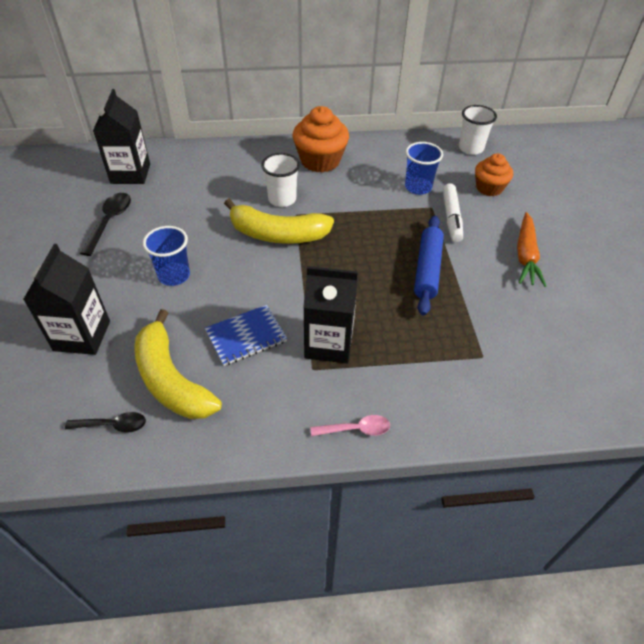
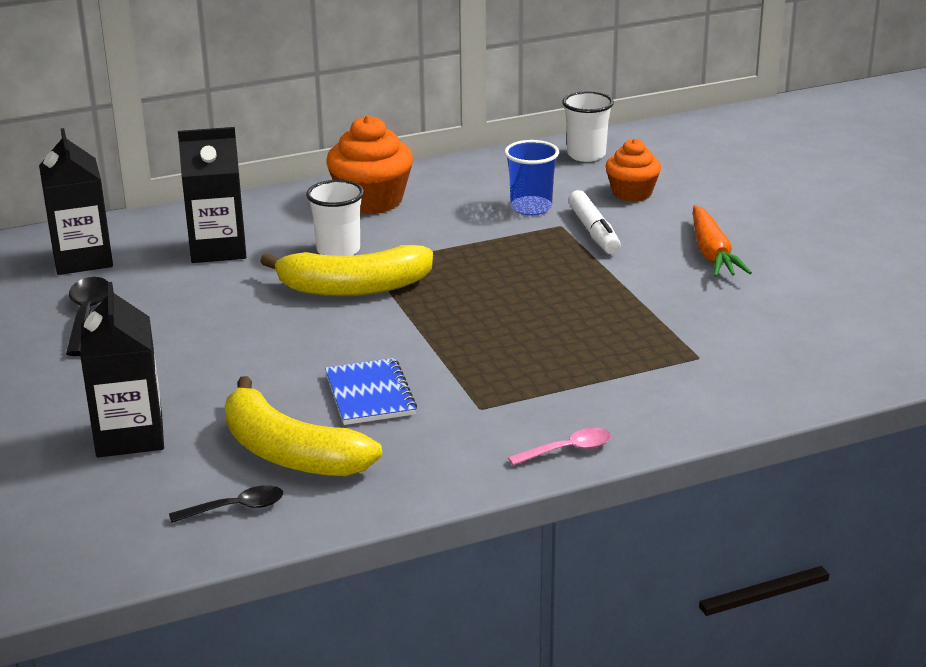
camera: 15 degrees left, 20 degrees down
(174, 275) = (226, 354): blue cup -> none
(246, 336) = (370, 394): blue notebook -> blue notebook turned 60 degrees counterclockwise
(329, 343) = (489, 381): black carton -> black carton (218, 249)
(427, 269) = (586, 288): blue rolling pin -> none

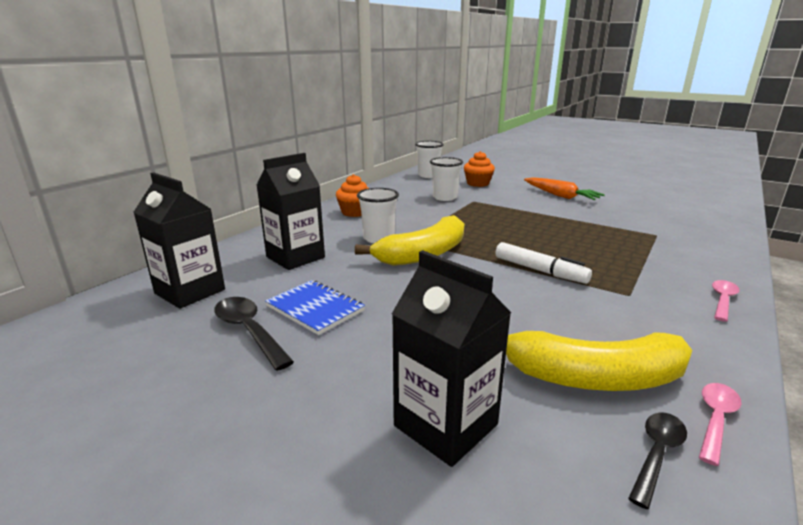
camera: 35 degrees left, 5 degrees down
(322, 512) = (715, 419): none -> pink spoon
(370, 394) = (556, 311): blue notebook -> blue notebook (315, 308)
(371, 201) = (355, 212): orange cupcake -> orange cupcake, size x0.64
(531, 207) = (445, 197): blue cup -> white cup
(594, 231) = (494, 200): white marker -> white marker (540, 270)

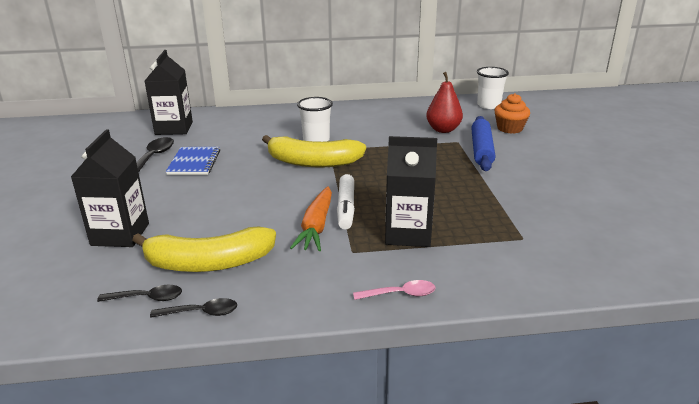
camera: 50 degrees right, 5 degrees up
(295, 257) = (249, 131): black carton -> black carton (408, 234)
(355, 212) = (350, 116): orange cupcake -> none
(445, 197) = (443, 130): white cup -> red pear
(500, 200) = (481, 150): none -> blue rolling pin
(560, 196) = (552, 170): orange carrot -> orange carrot (316, 226)
(593, 377) = (209, 263): yellow banana -> yellow banana turned 60 degrees counterclockwise
(715, 419) = (201, 313): pink spoon -> black spoon

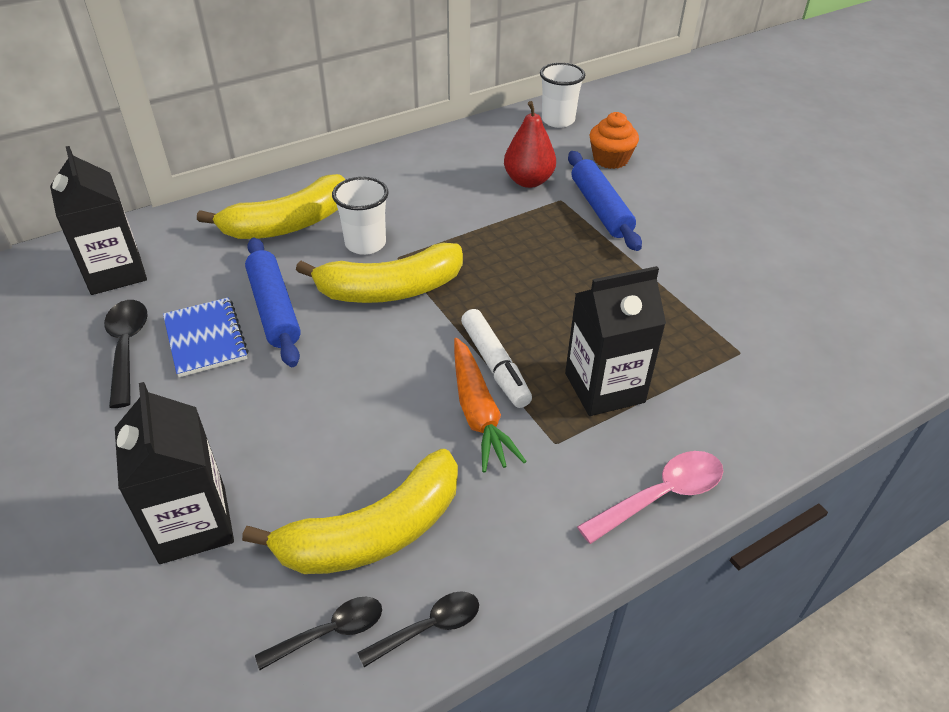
camera: 25 degrees left, 15 degrees up
(240, 158) = (274, 309): none -> blue rolling pin
(280, 125) = (288, 224): none -> yellow banana
(400, 294) = (661, 496): pink spoon -> pink spoon, size x1.50

